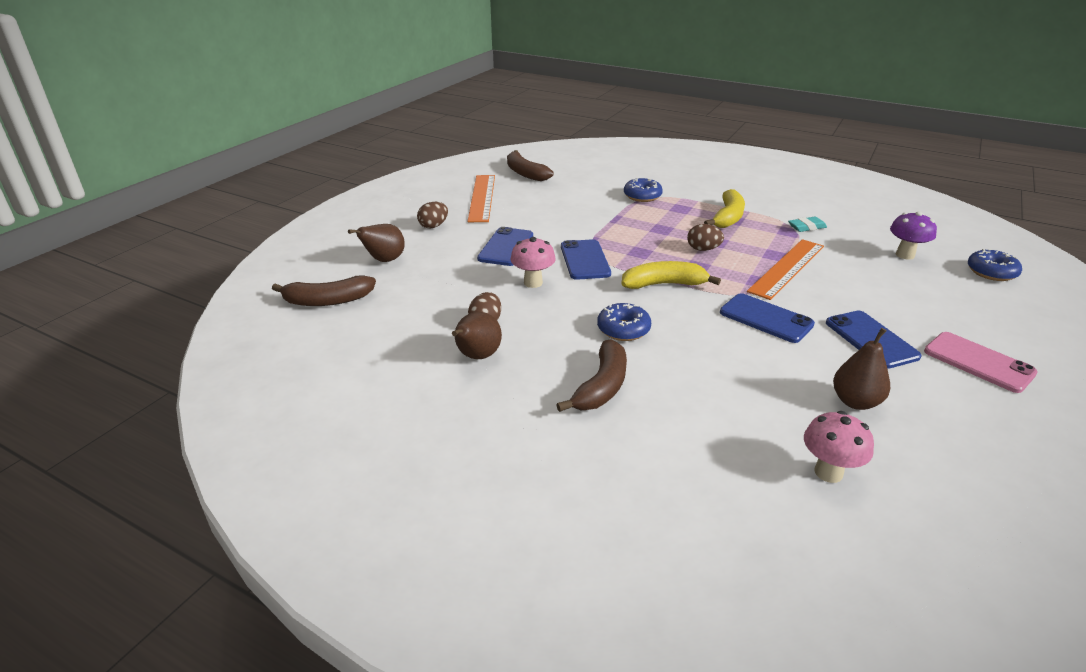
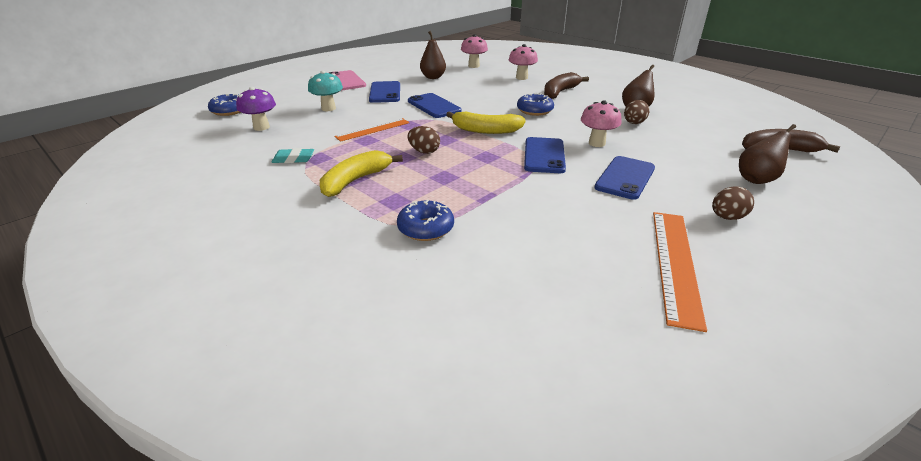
camera: 165 degrees left, 0 degrees up
(525, 173) = (602, 324): brown banana -> none
(692, 431) = (521, 78): none -> pink mushroom
(787, 268) = (373, 129): orange ruler -> orange ruler, size x0.66
(889, 293) = (328, 108): none -> turquoise mushroom

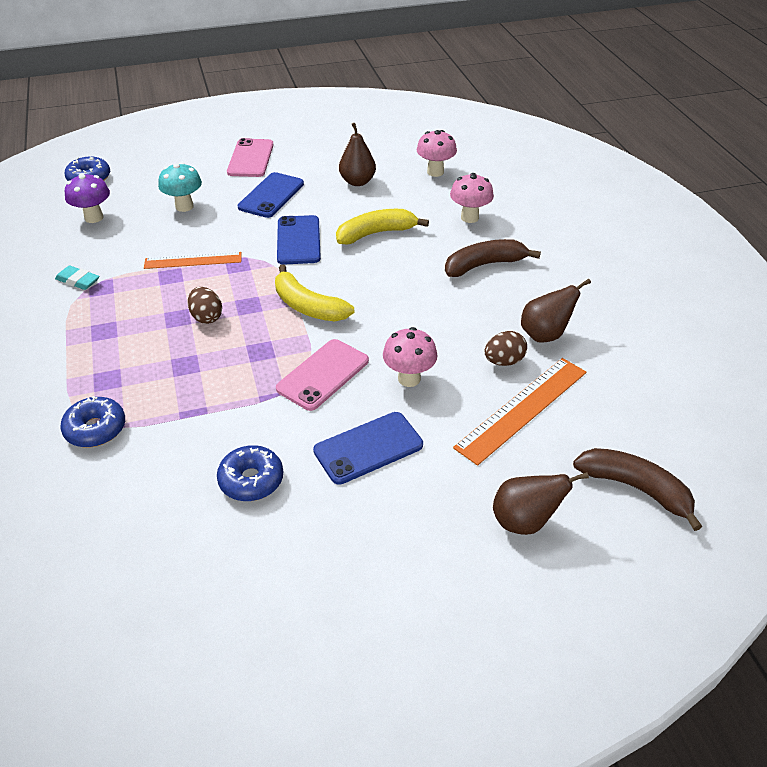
camera: 30 degrees right, 10 degrees up
(356, 180) = (101, 336): yellow banana -> yellow banana (376, 233)
(534, 111) = (407, 291): blue donut -> blue donut (251, 480)
(544, 155) = (323, 374): blue phone -> pink phone
(675, 263) = (262, 585): orange ruler -> orange ruler (522, 409)
(727, 217) = (401, 557): brown egg -> none

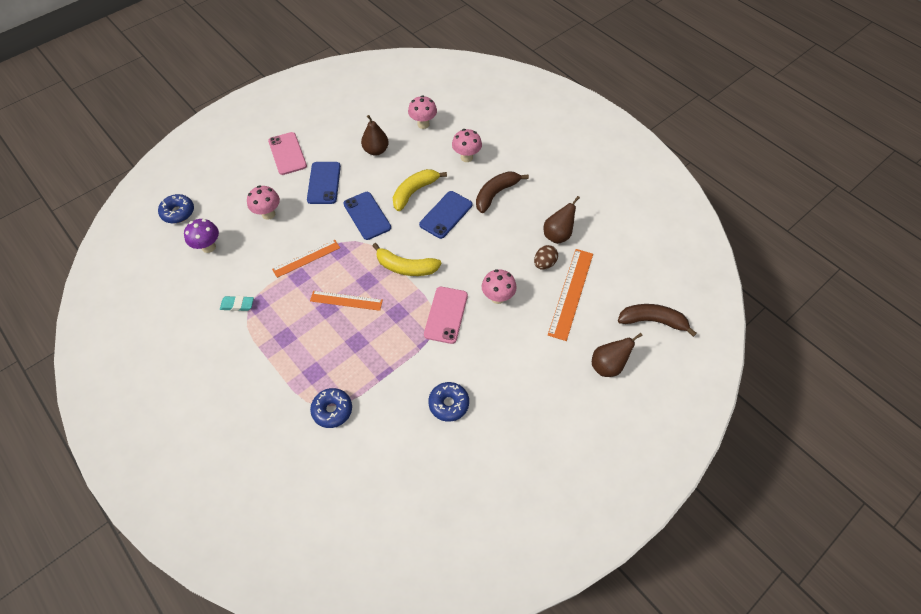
camera: 25 degrees left, 15 degrees up
(184, 206) = (268, 214): turquoise mushroom -> pink mushroom
(206, 317) = (346, 300): brown egg -> orange ruler
(368, 448) = (501, 354): blue phone -> blue phone (446, 215)

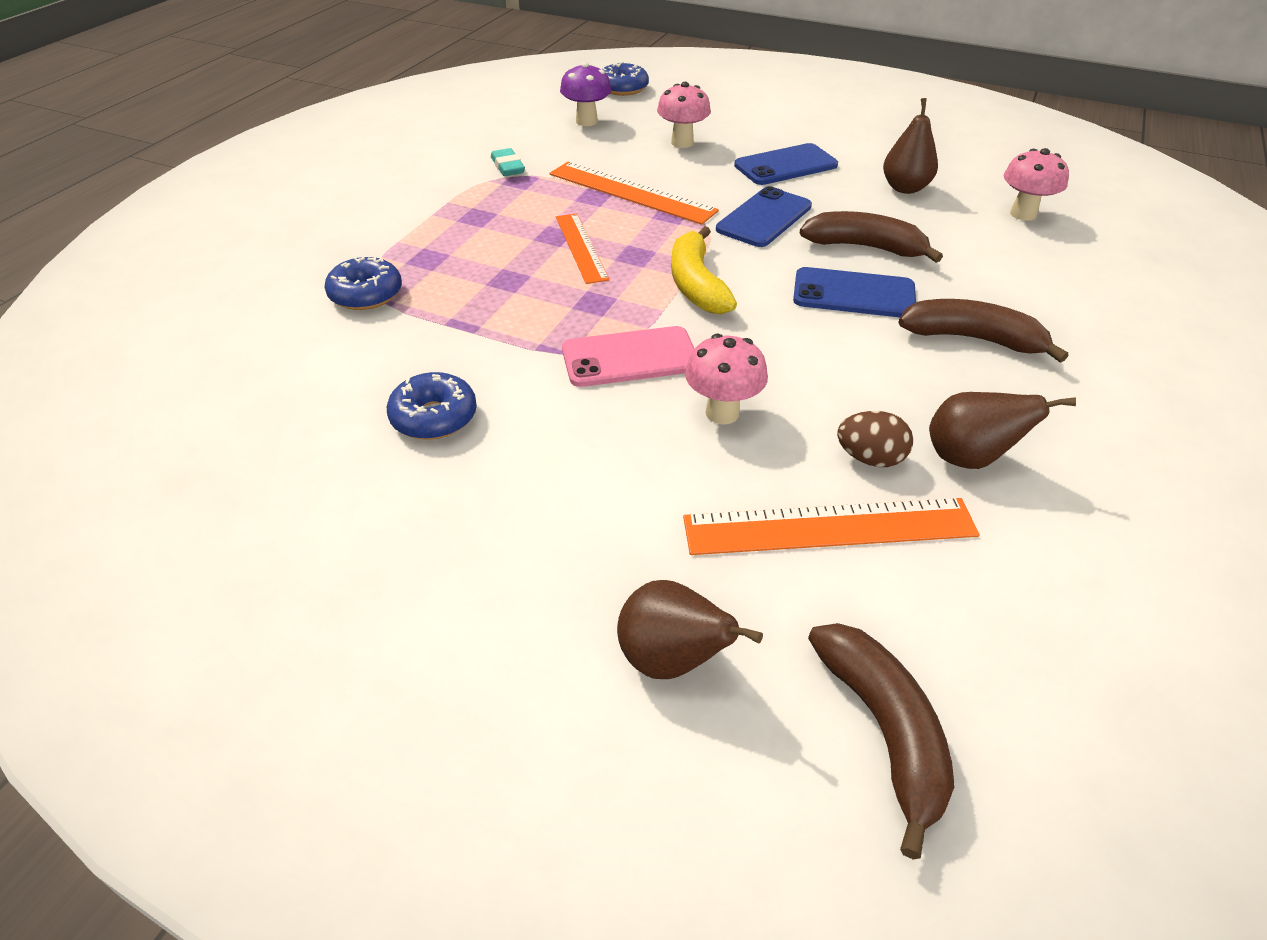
camera: 65 degrees right, 15 degrees down
(287, 153) = (805, 124): pink phone -> none
(306, 258) = (631, 192): orange ruler -> orange ruler, size x1.51
(414, 192) = (865, 247): yellow banana -> brown banana
(466, 157) = (1014, 279): pink mushroom -> none

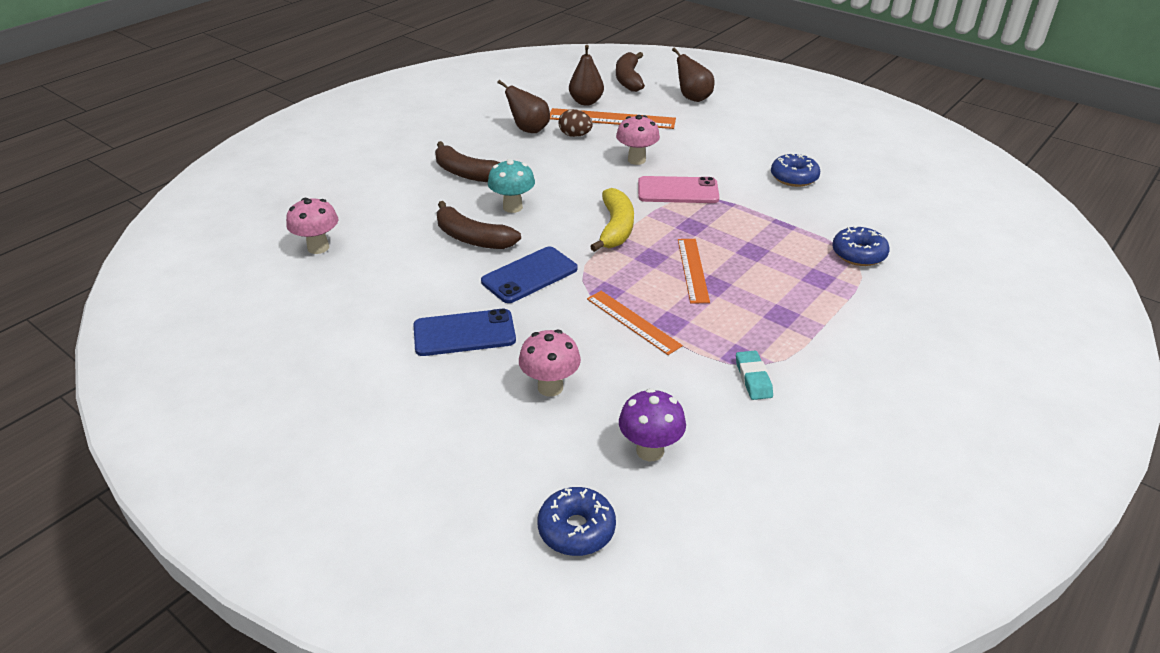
camera: 165 degrees left, 5 degrees down
(631, 192) = (633, 322): orange ruler -> orange ruler, size x0.66
(853, 294) = (512, 207): blue phone -> turquoise mushroom
(905, 188) = (381, 288): brown pear -> brown pear (586, 102)

